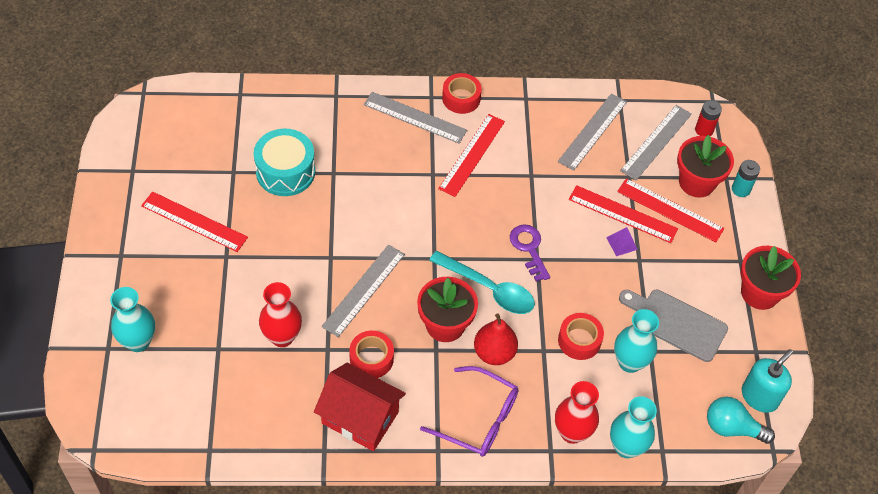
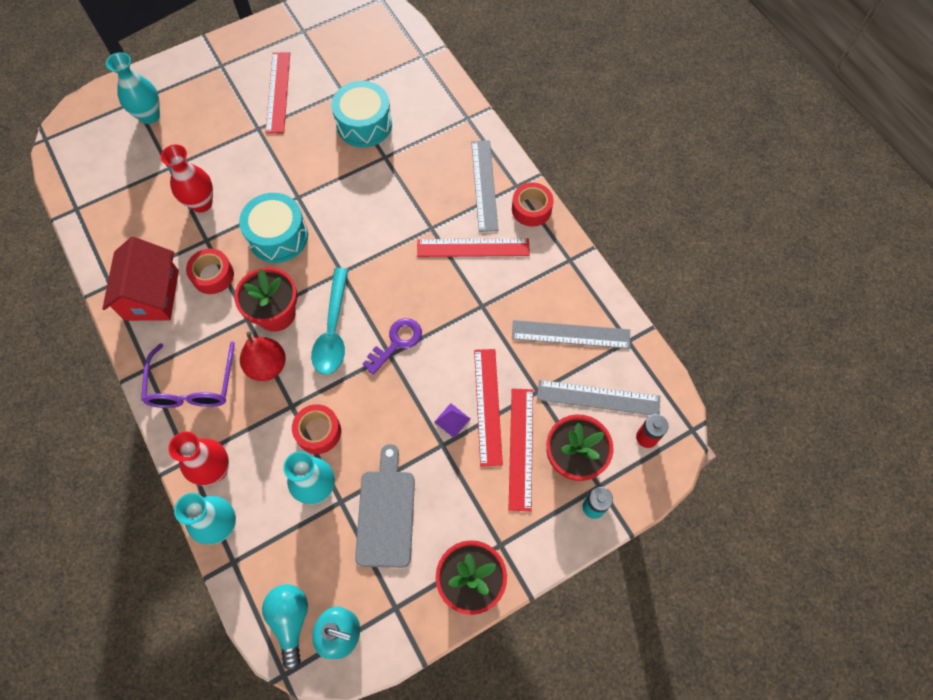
camera: 65 degrees right, 10 degrees up
(364, 290) = (278, 236): grey ruler -> turquoise drum

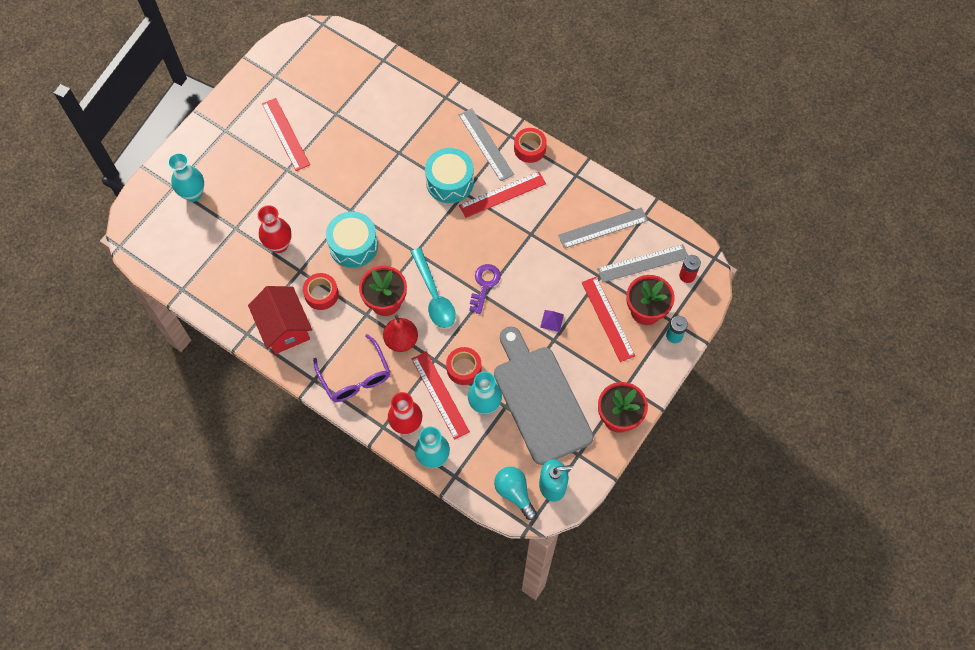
camera: 25 degrees left, 0 degrees up
(364, 124) = (369, 133): turquoise drum -> turquoise drum (450, 182)
(386, 513) = (540, 400): grey cutting board -> grey cutting board, size x1.60
(487, 406) = (571, 301): red ruler -> red ruler (440, 395)

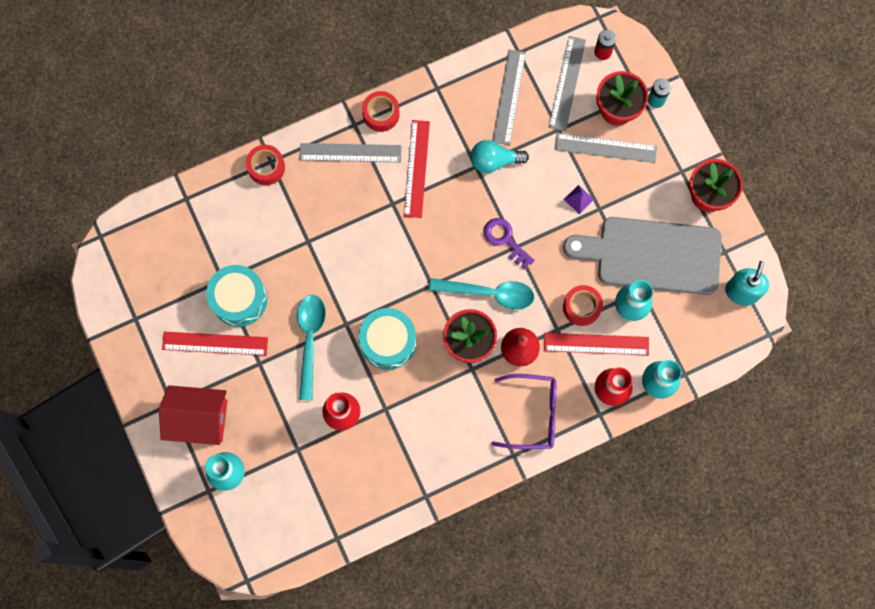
camera: 60 degrees left, 10 degrees up
(284, 327) = (440, 456): red house -> red house (199, 419)
(321, 294) = (424, 401): red tape -> red tape (266, 167)
(324, 193) = (310, 339): none -> turquoise spoon
(450, 182) = (372, 210): turquoise drum -> turquoise drum (239, 299)
(514, 493) = (730, 329): turquoise light bulb -> turquoise light bulb (494, 161)
(608, 318) = (605, 148): red ruler -> grey ruler

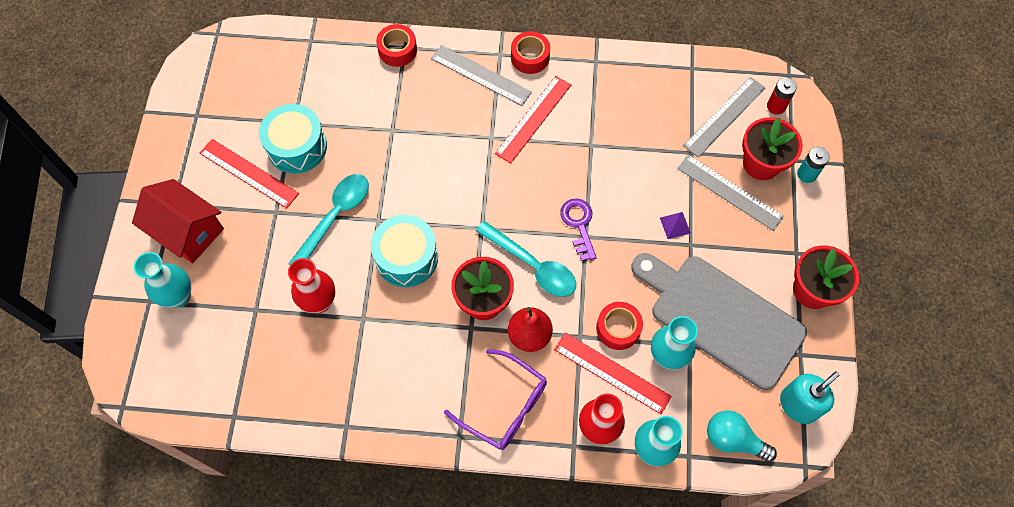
camera: 30 degrees right, 10 degrees down
(494, 161) = (611, 149): turquoise light bulb -> turquoise light bulb (733, 439)
(509, 97) = (660, 101): grey ruler -> none

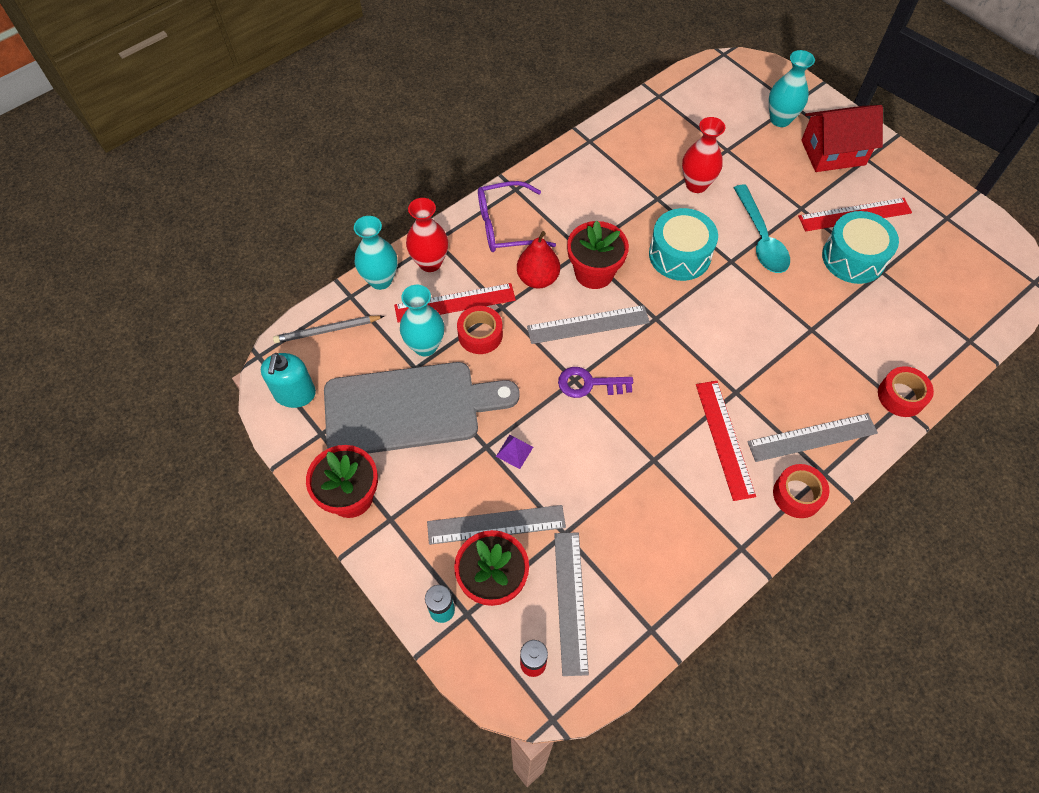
camera: 135 degrees right, 5 degrees down
(533, 266) = (588, 324): turquoise spoon -> grey ruler
(579, 225) = (589, 384): purple key -> purple key turned 150 degrees clockwise
(733, 439) = (327, 331): turquoise light bulb -> grey pencil

